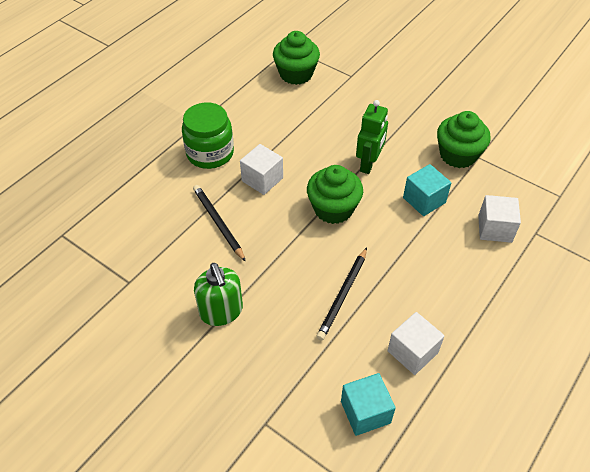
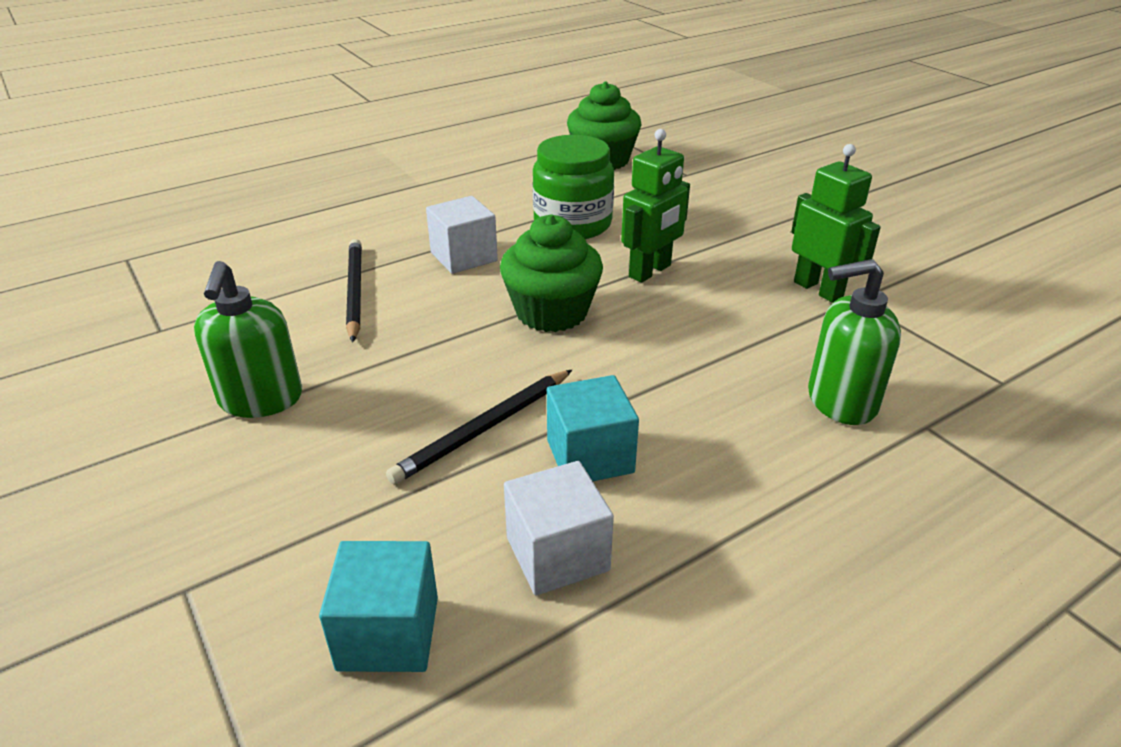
camera: 20 degrees right, 15 degrees down
(210, 153) = (410, 216): green jar -> green jar (572, 224)
(424, 200) = (721, 333): turquoise cube -> turquoise cube (590, 456)
(458, 155) = (818, 289): green cupcake -> green robot
(494, 229) = (840, 401): white cube -> green soap dispenser

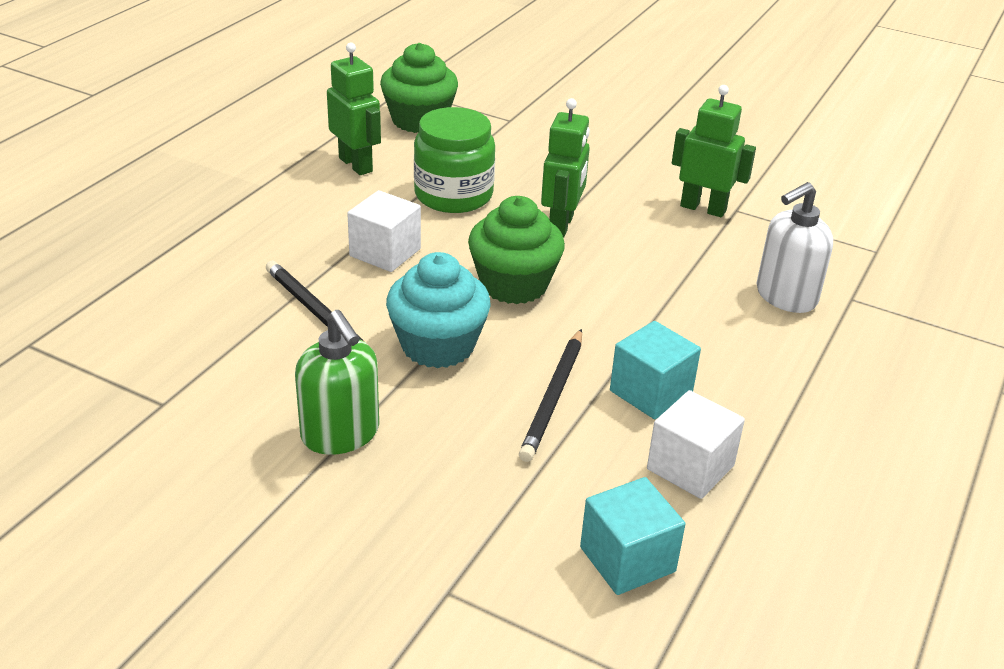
camera: 30 degrees left, 0 degrees up
(426, 347) = (438, 345): none -> turquoise cupcake
(513, 183) = (356, 165): none -> green robot
(840, 401) = (785, 296): green soap dispenser -> white soap dispenser

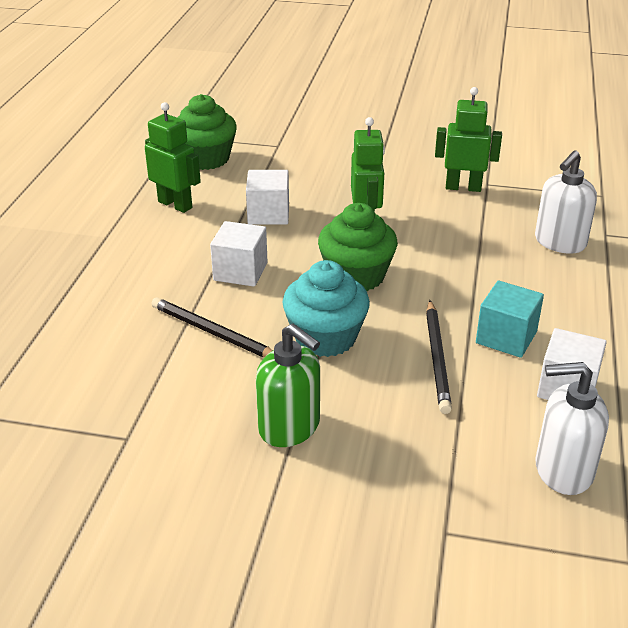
camera: 15 degrees left, 0 degrees up
(453, 195) = (268, 214): green jar -> white cube
(627, 559) = (562, 470): turquoise cube -> white soap dispenser

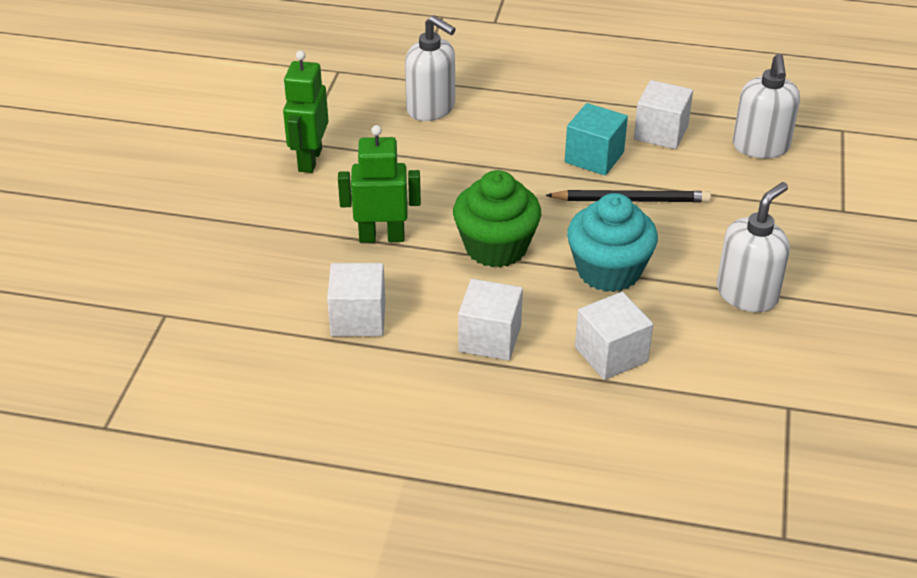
camera: 90 degrees left, 5 degrees up
(175, 204) = (324, 411): green robot -> none
(206, 159) = (192, 388): green cupcake -> none
(213, 333) = (611, 354): black pencil -> white cube
(290, 427) = (747, 294): green soap dispenser -> white soap dispenser

